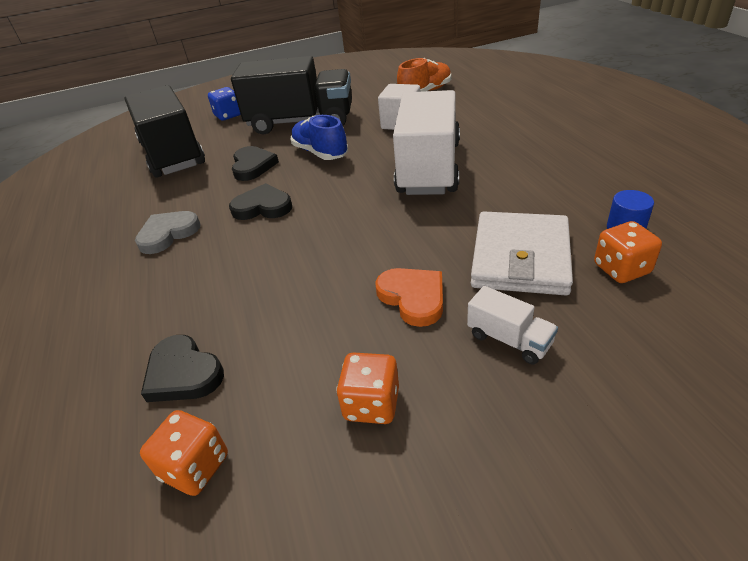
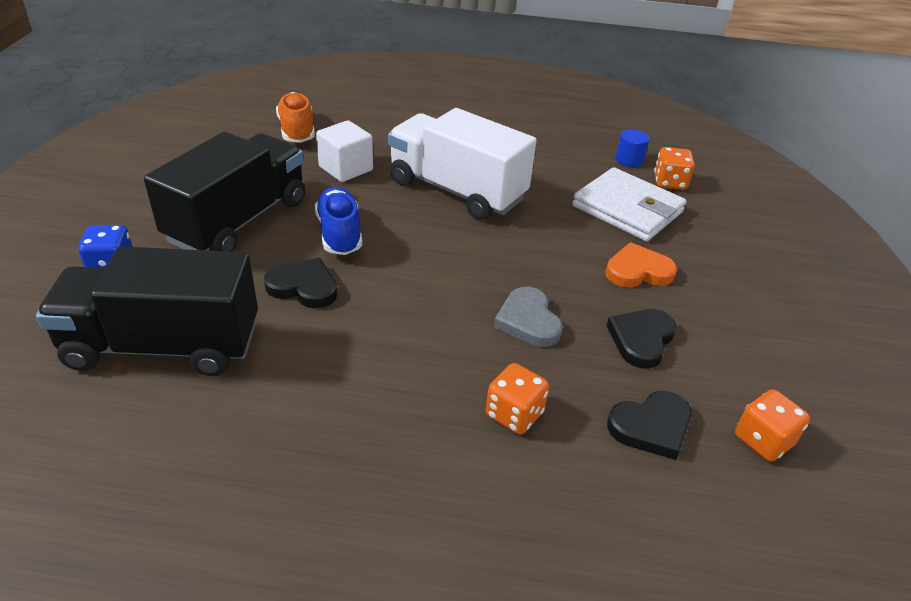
camera: 70 degrees left, 0 degrees up
(168, 234) = (390, 392): grey heart -> grey heart (528, 321)
(262, 207) = (411, 305): black heart -> black heart (641, 339)
(320, 153) = (339, 234): blue shoe -> blue shoe turned 90 degrees clockwise
(371, 404) = (739, 331): orange dice -> orange dice (514, 414)
(509, 339) = (709, 251): white truck -> none

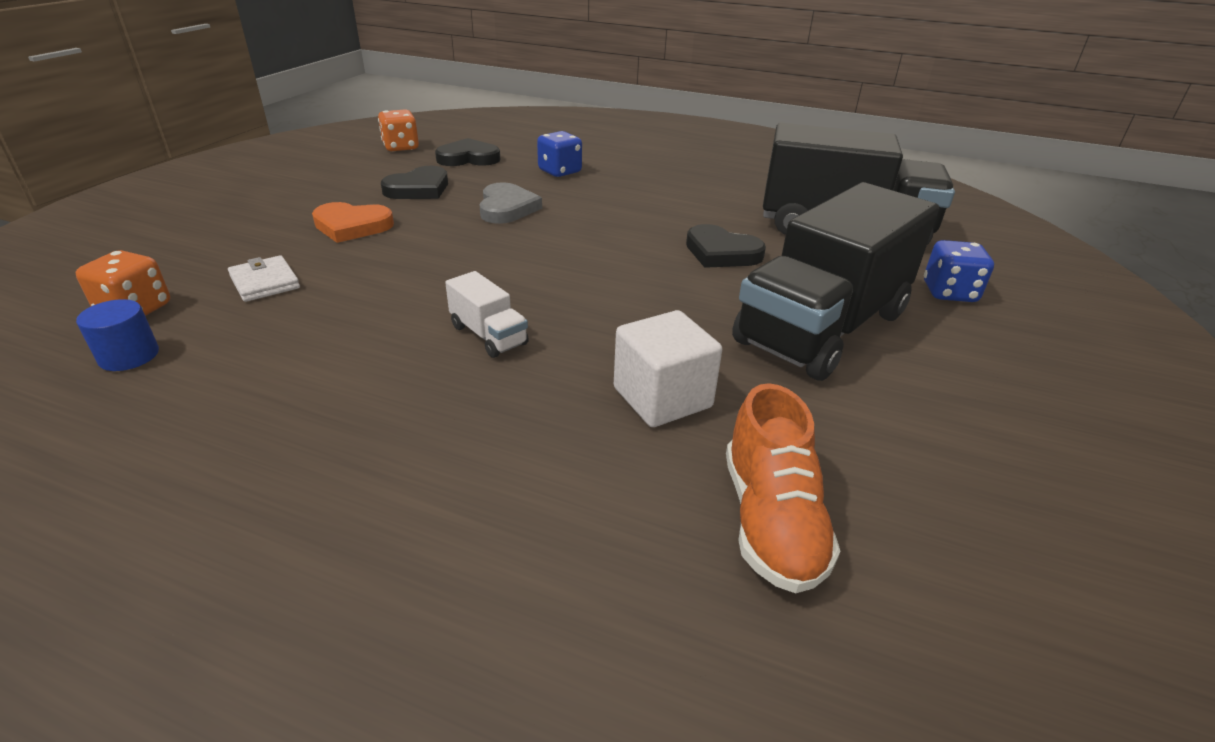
camera: 165 degrees left, 5 degrees down
(339, 234) = (680, 297): blue shoe -> none
(456, 191) = (488, 335): white truck -> white truck, size x0.41
(514, 414) = (560, 171): orange dice -> blue dice
(627, 209) = (265, 282): white wallet -> white wallet, size x0.49

